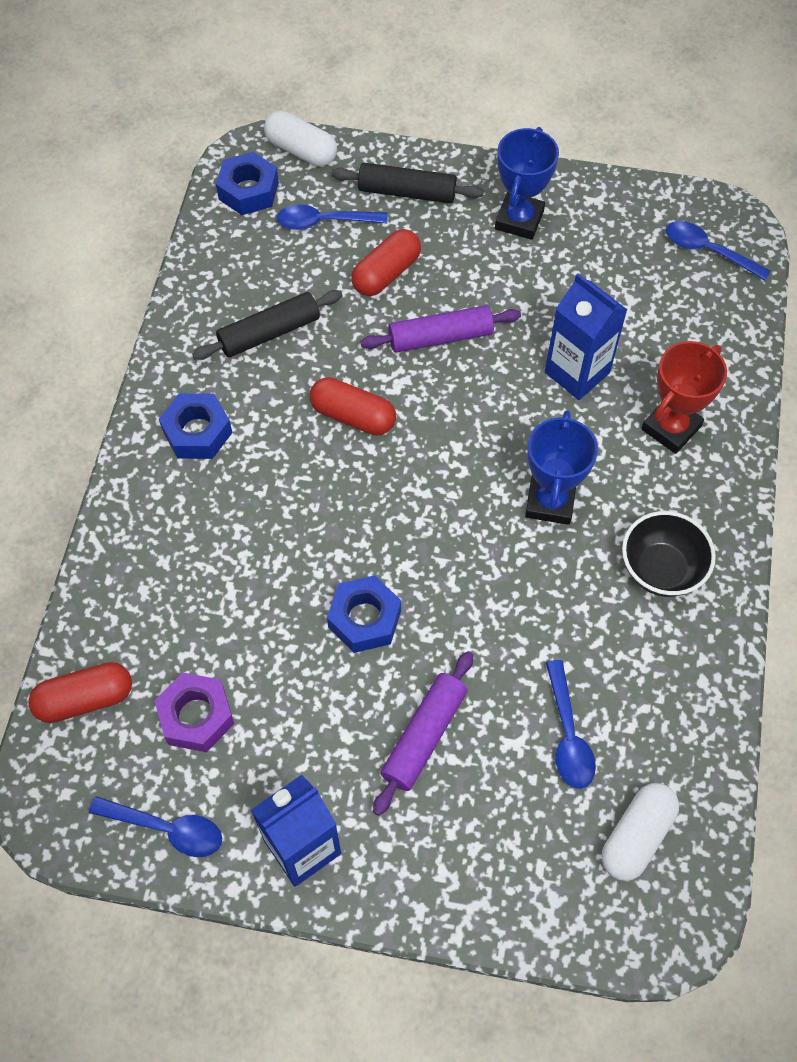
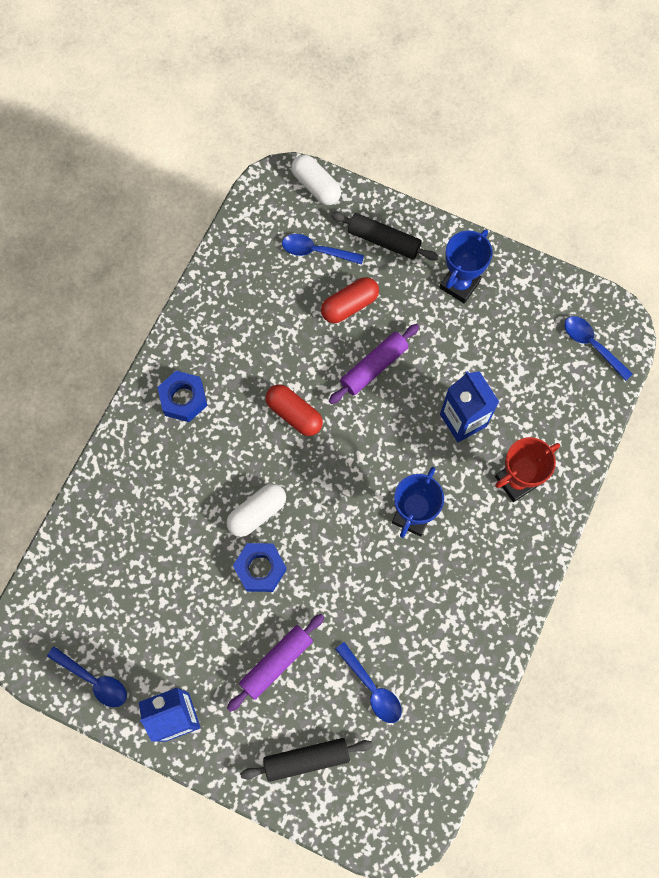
camera: 15 degrees right, 10 degrees up
(85, 699) = (62, 577): red capsule -> none
(196, 716) = (131, 608): purple nut -> none
(248, 191) = (268, 212): blue nut -> none
(269, 333) = (253, 333): black rolling pin -> black rolling pin (306, 759)
(440, 337) = (373, 367): purple rolling pin -> purple rolling pin turned 45 degrees counterclockwise
(568, 735) = (372, 688): blue spoon -> blue spoon turned 45 degrees counterclockwise
(636, 836) = (395, 770): white capsule -> white capsule (257, 513)
(660, 570) = (473, 587): black bowl -> none

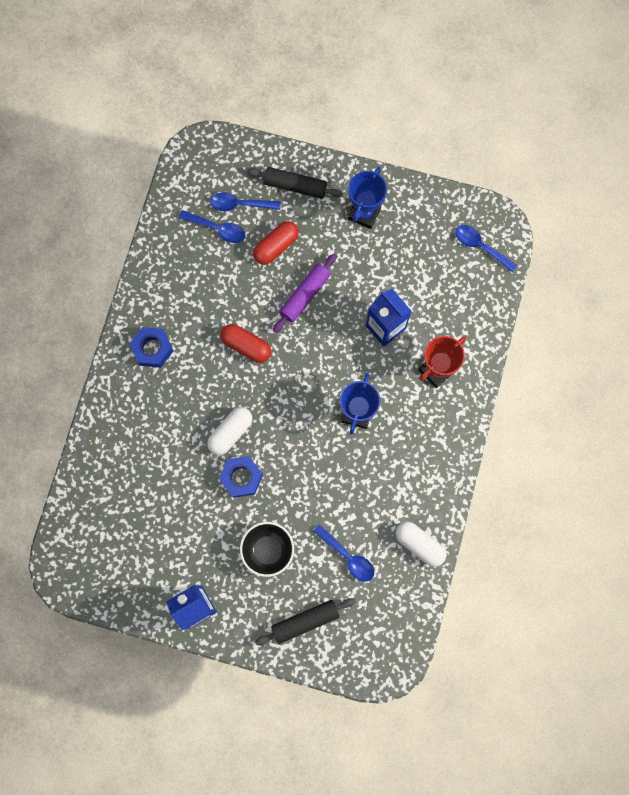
camera: 10 degrees left, 5 degrees up
(94, 680) = (124, 590): blue spoon -> blue spoon (217, 229)
(276, 662) = (268, 550): purple rolling pin -> black bowl
(316, 186) = (230, 148): white capsule -> white capsule (419, 544)

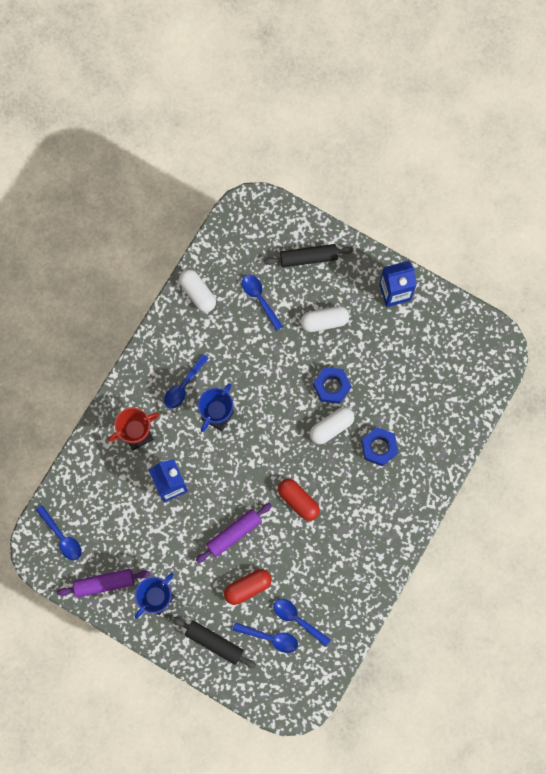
camera: 165 degrees left, 0 degrees up
(152, 349) = (382, 520): blue nut -> blue nut (379, 447)
(268, 550) = (324, 321): black bowl -> white capsule
(403, 435) = (183, 386): none -> blue spoon
(422, 213) = (104, 583): none -> purple rolling pin

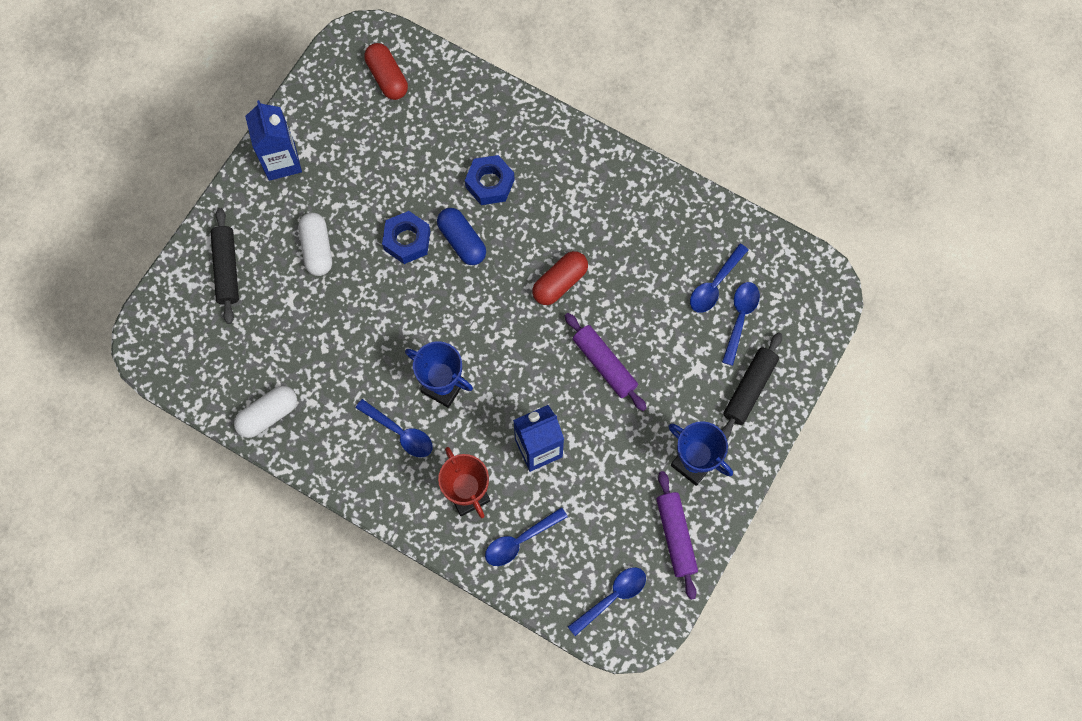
camera: 90 degrees left, 5 degrees down
(247, 587) = (675, 346): red capsule -> red capsule (387, 77)
(259, 299) = (281, 332): blue spoon -> blue spoon (520, 541)
(331, 427) = (462, 241): white capsule -> blue capsule

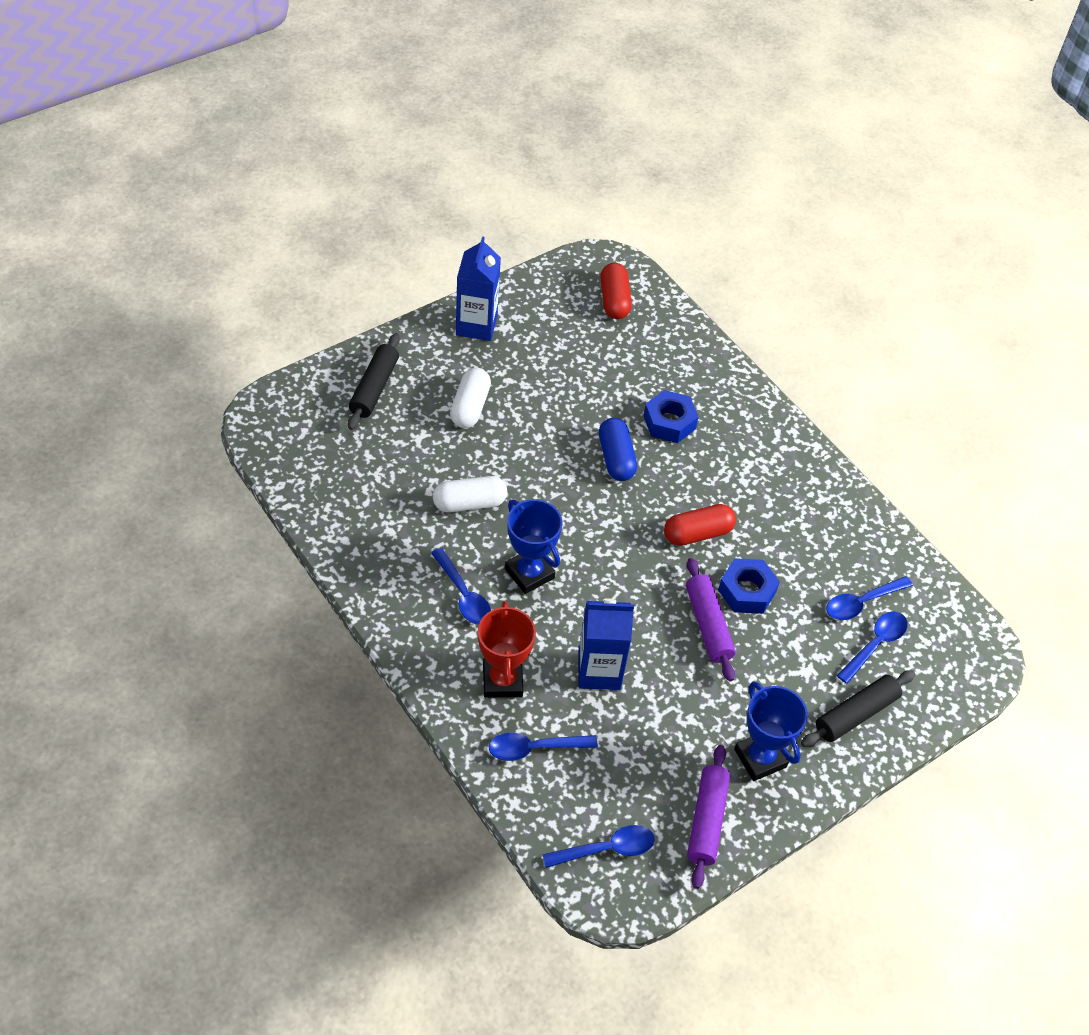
camera: 20 degrees right, 20 degrees down
(268, 415) = (341, 523): white capsule -> white capsule (469, 503)
(407, 240) = (561, 435): blue nut -> blue nut (747, 591)

